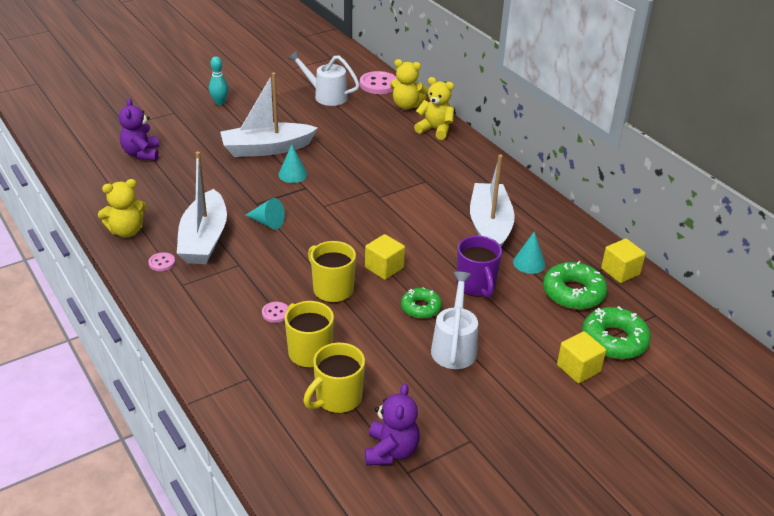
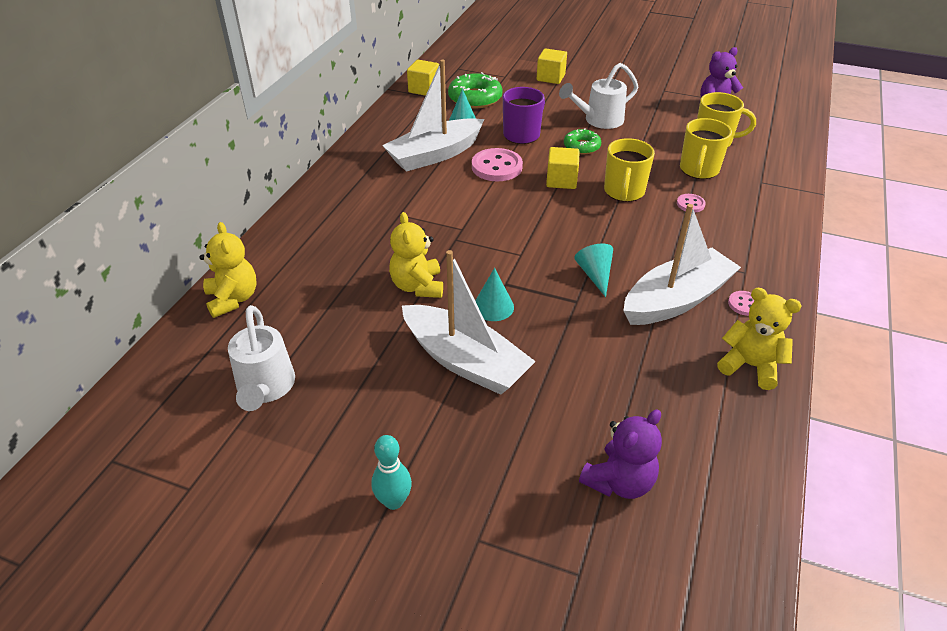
camera: 125 degrees left, 5 degrees up
(378, 84) = (184, 354): pink button -> pink button (497, 167)
(435, 130) = (280, 251): yellow teddy bear -> yellow teddy bear (417, 286)
(614, 340) = (505, 74): green donut -> none

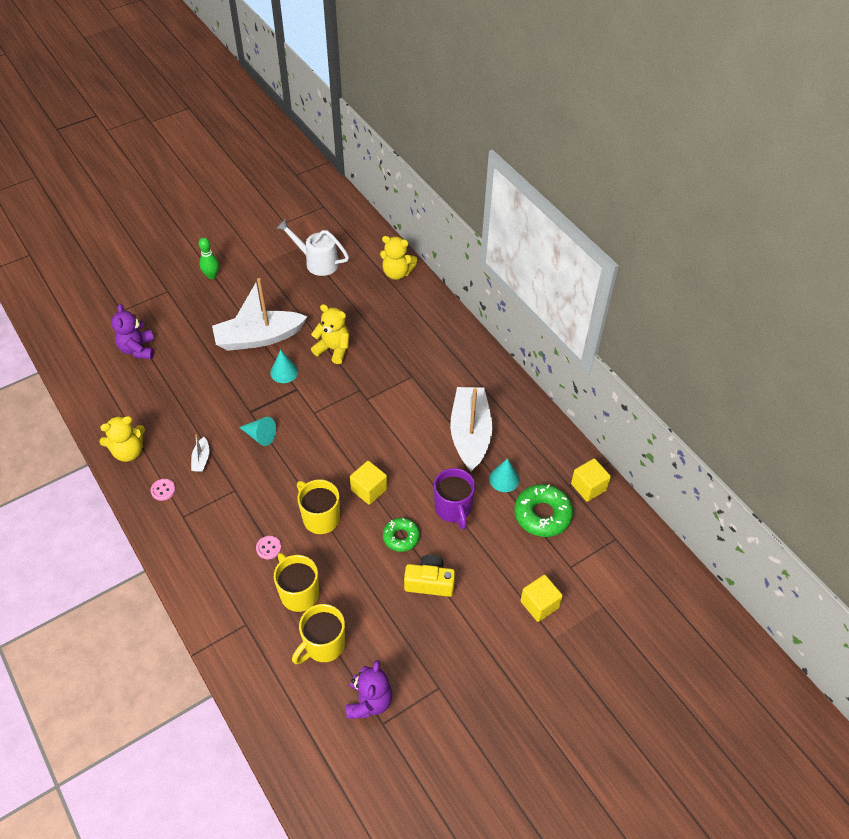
camera: 125 degrees right, 10 degrees up
(393, 501) = (211, 276): turquoise bowling pin -> green bowling pin
(497, 167) = (421, 462): pink button -> none
(599, 120) = (429, 582): white watering can -> yellow camera
(676, 300) = (201, 459): white boat -> white boat, size x0.40

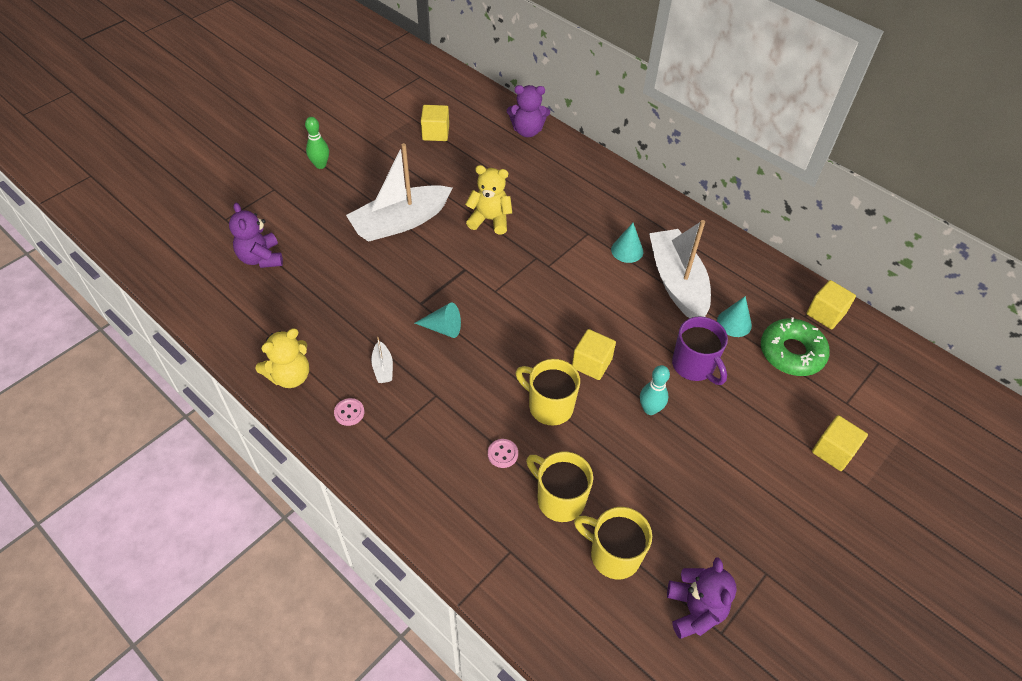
camera: 15 degrees left, 0 degrees up
(284, 372) = (443, 253): turquoise cone -> turquoise cone (627, 250)
(317, 262) = (435, 133): white watering can -> yellow cube
(323, 645) = (613, 555): yellow mug -> yellow mug turned 90 degrees clockwise
(397, 273) = (527, 131): yellow teddy bear -> purple teddy bear
(401, 537) = (650, 409): green donut -> turquoise bowling pin
(429, 582) = (703, 453): yellow camera -> none

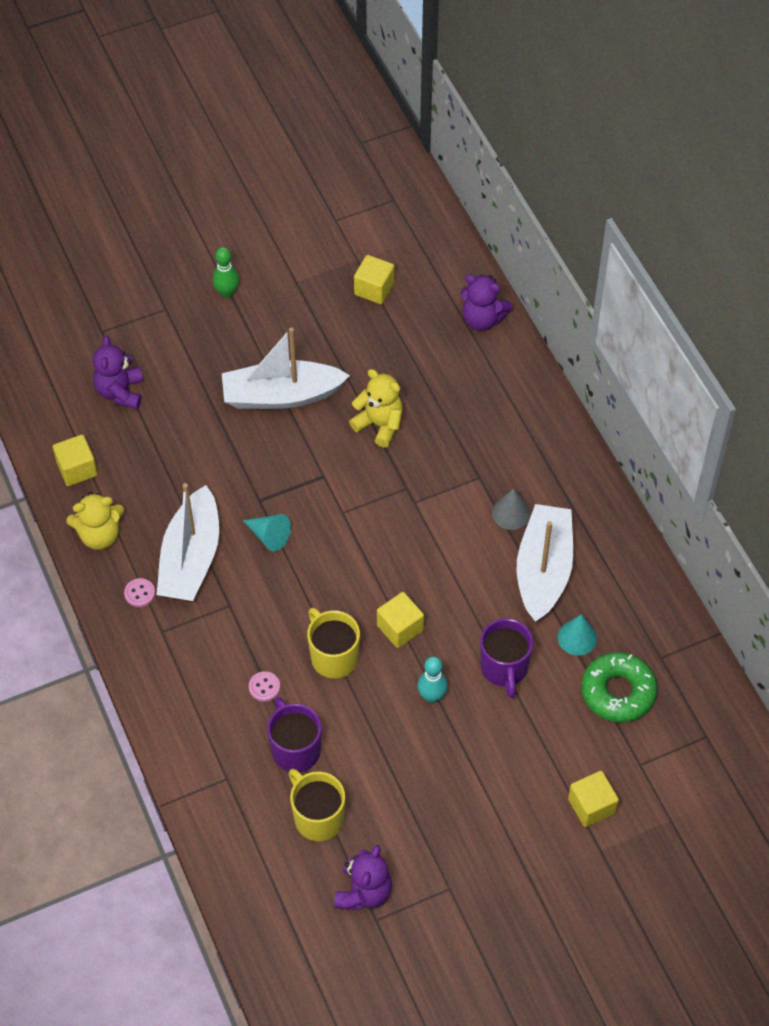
camera: 25 degrees right, 5 degrees up
(383, 367) = (191, 558): white boat -> white boat, size x2.47
(559, 499) = (295, 749): yellow mug -> purple mug
(627, 250) = (511, 513): turquoise cone -> grey cone
(825, 314) = (685, 663): yellow cube -> yellow cube (77, 469)

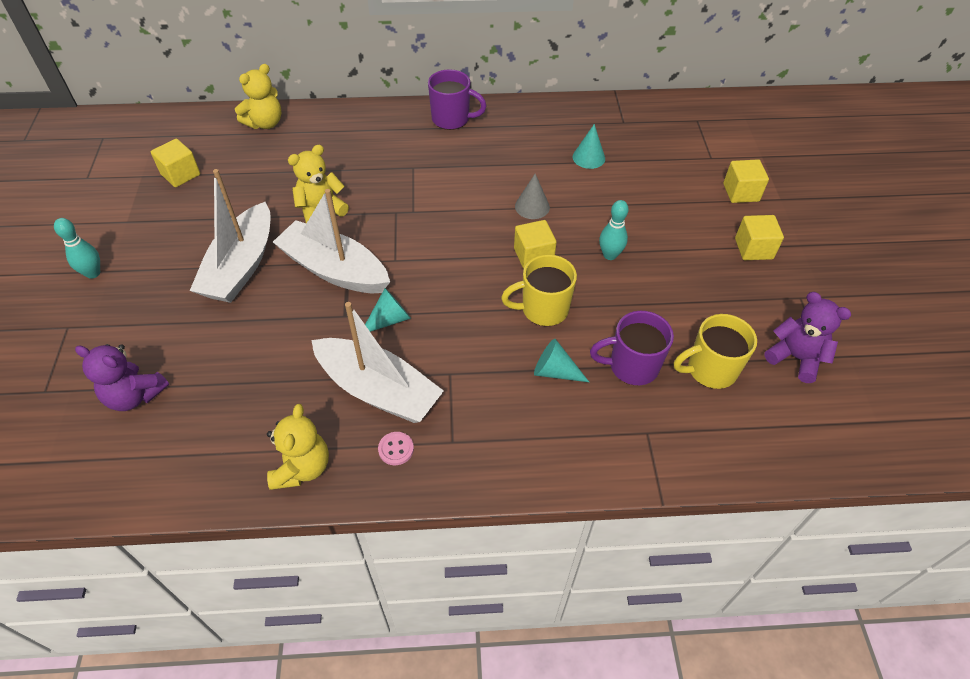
camera: 70 degrees left, 5 degrees down
(77, 469) = (202, 466): yellow cube -> yellow cube (753, 249)
(227, 293) = (93, 273): green bowling pin -> turquoise bowling pin
(264, 687) = (554, 371): pink button -> turquoise cone
(482, 319) = (265, 123): purple teddy bear -> yellow teddy bear
(504, 668) = (600, 204): purple mug -> purple mug (452, 119)
(511, 513) = (457, 160): grey cone -> grey cone (532, 206)
(543, 570) = (519, 157): white boat -> white boat (334, 270)
(618, 692) = (645, 151): green donut -> none

